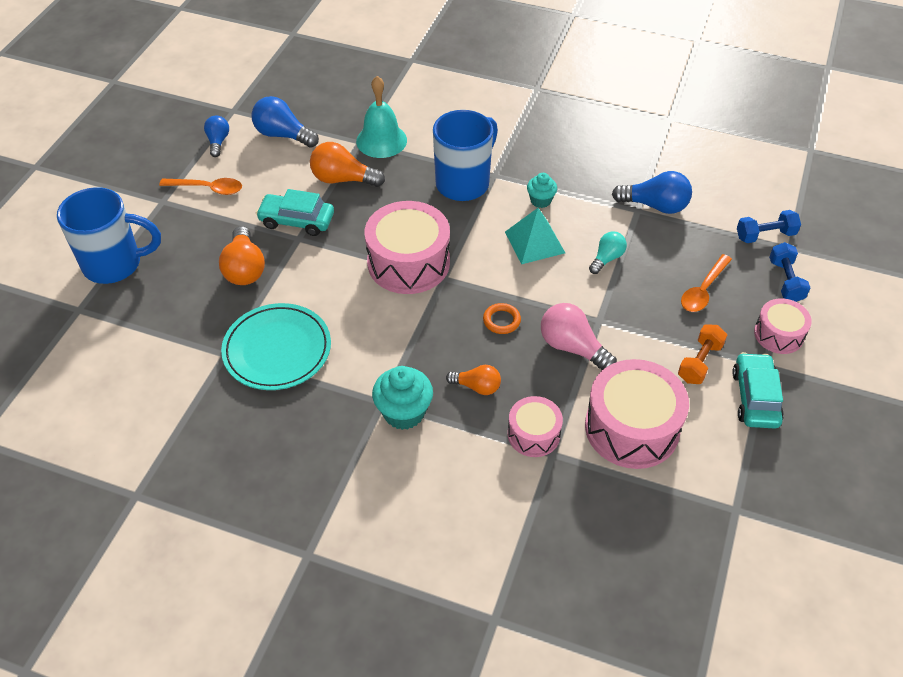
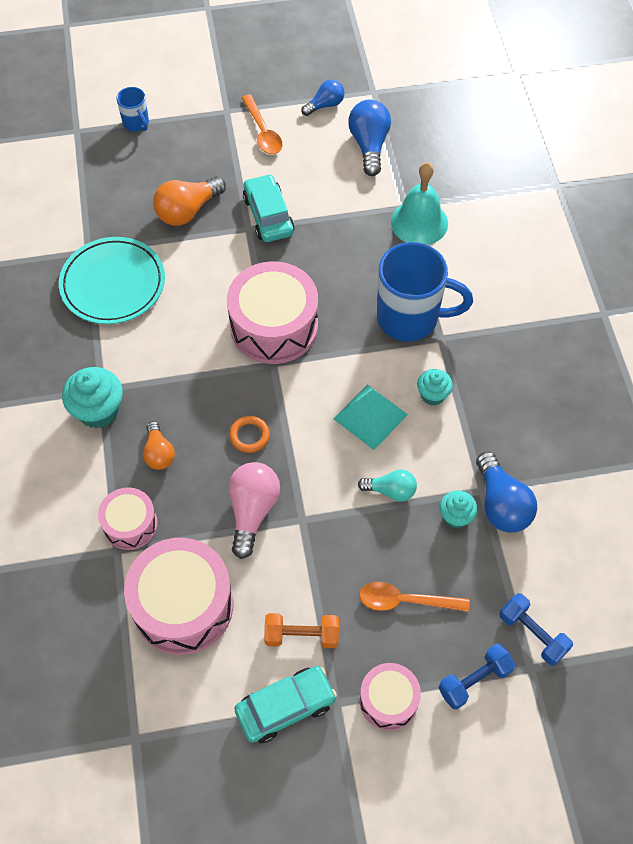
camera: 60 degrees right, 10 degrees up
(115, 264) = (136, 124): blue mug -> blue mug, size x0.48
(343, 179) = (345, 221): orange light bulb -> none
(650, 233) = (456, 517): none -> turquoise cupcake

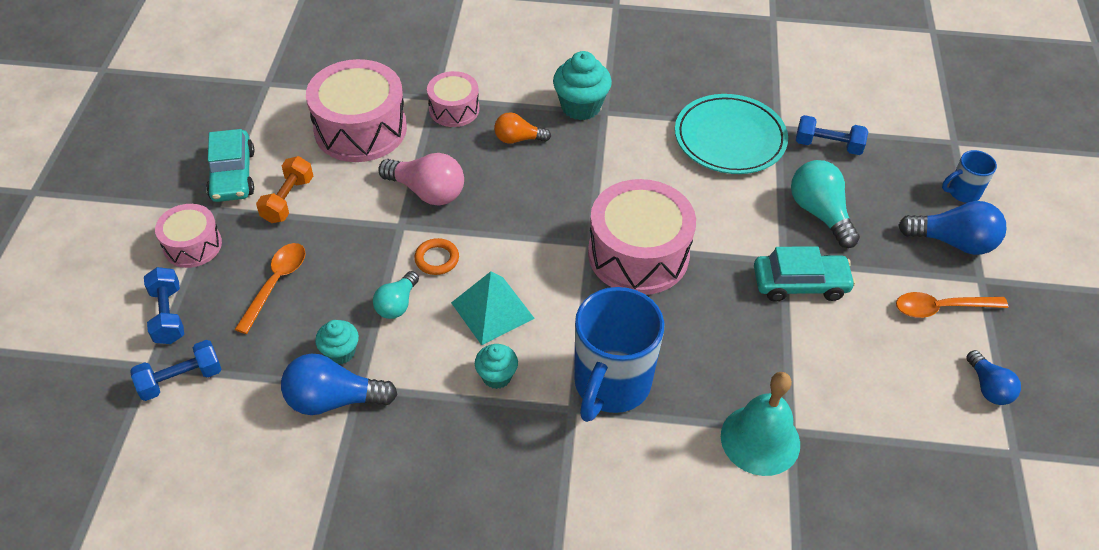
camera: 105 degrees right, 10 degrees down
(103, 213) = (828, 145): none -> blue dumbbell
(187, 211) = (819, 213): orange light bulb -> turquoise light bulb
(249, 436) = (510, 206): orange ring -> orange ring (437, 259)
(369, 145) = (907, 420): blue light bulb -> blue light bulb (953, 242)

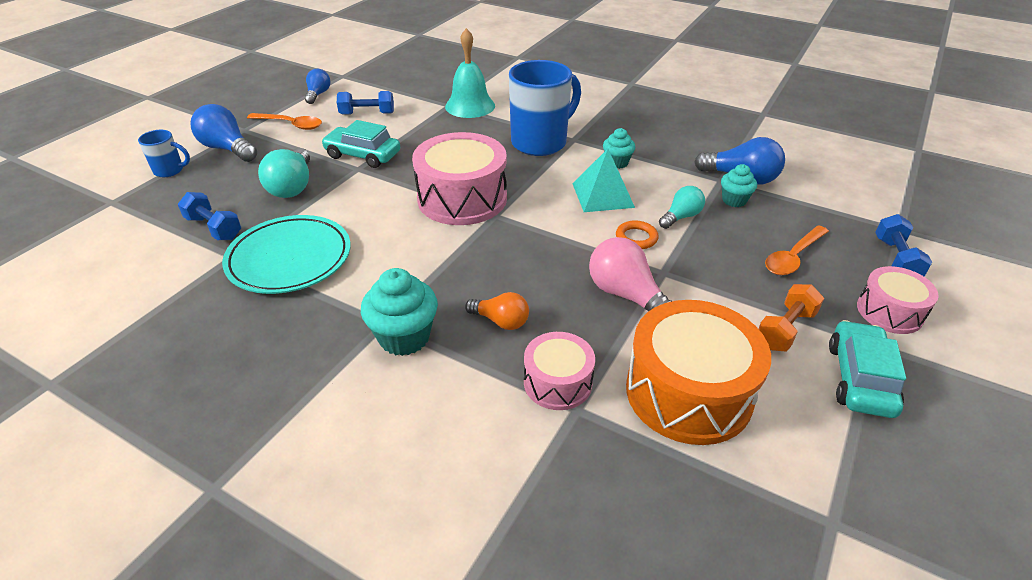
camera: 155 degrees left, 10 degrees down
(181, 379) = (869, 215): blue dumbbell -> blue dumbbell (367, 114)
(360, 129) = (688, 392): pink drum -> orange drum

